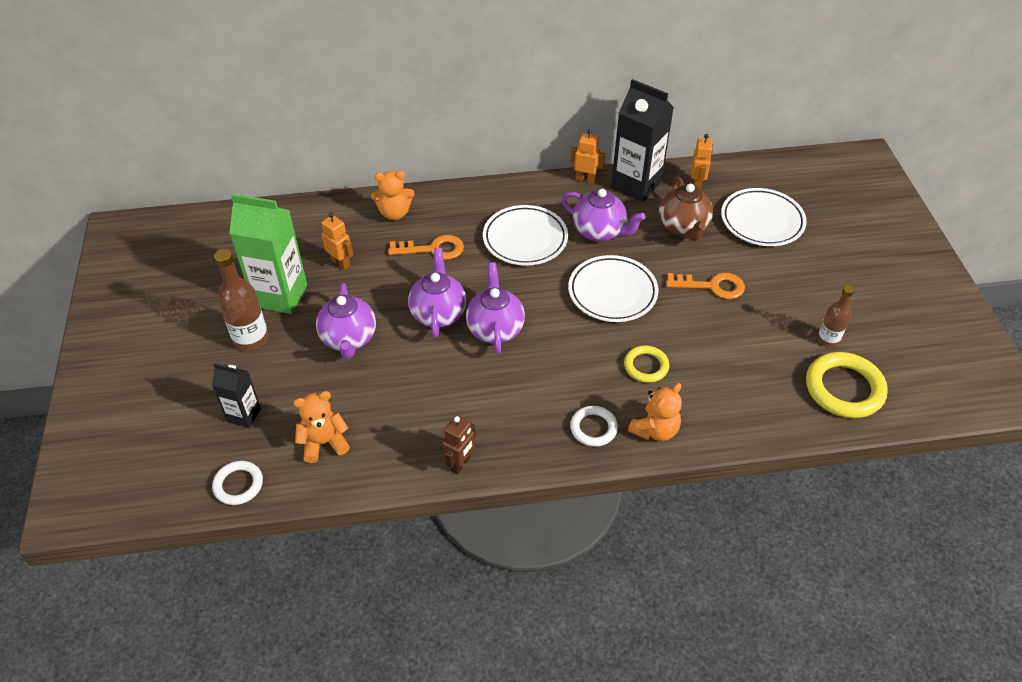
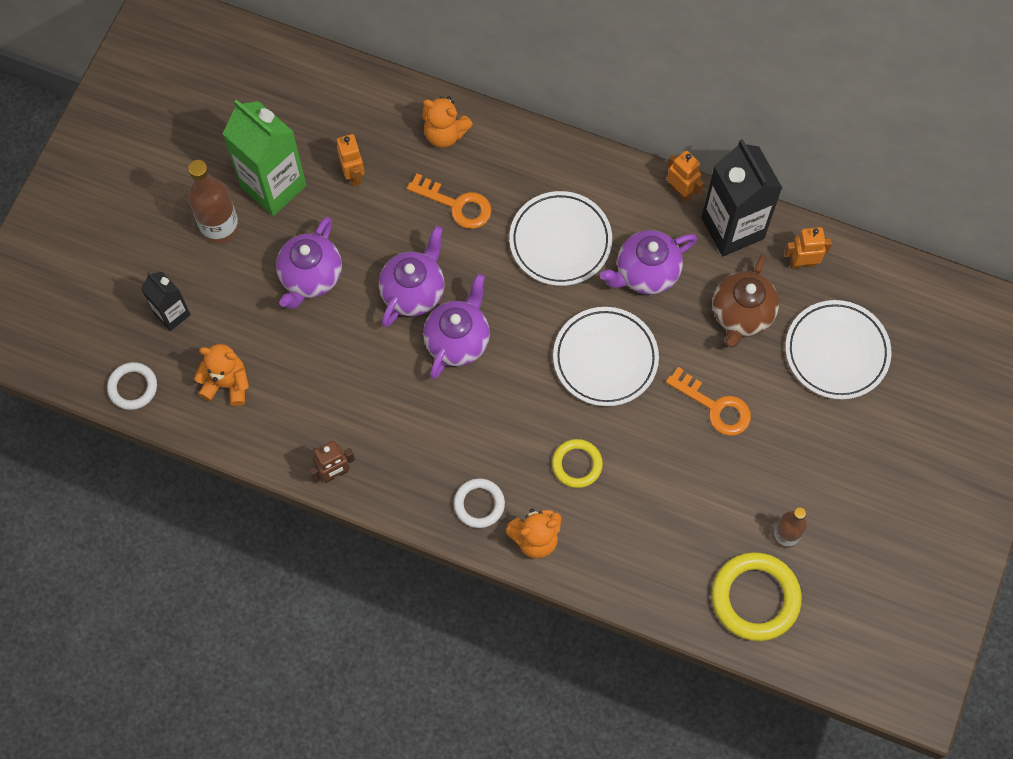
camera: 30 degrees right, 20 degrees up
(599, 232) = (646, 273): purple teapot -> purple teapot turned 90 degrees clockwise
(697, 184) = (802, 263): orange robot -> orange robot turned 135 degrees counterclockwise

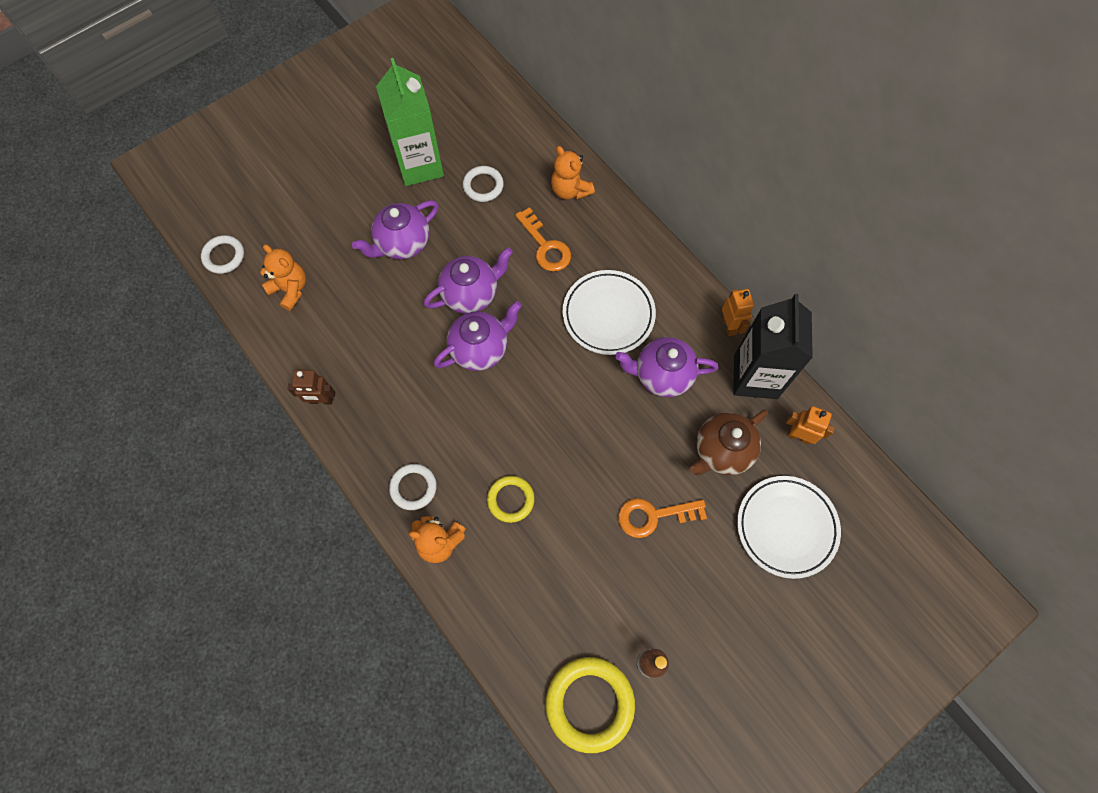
camera: 30 degrees right, 0 degrees up
(172, 314) = (287, 218): black carton -> none
(220, 227) = (363, 175): brown bottle -> none
(353, 174) = (483, 186): orange robot -> white ring
(605, 359) = (587, 426): white plate -> none
(715, 407) = (653, 516): orange key -> orange key turned 105 degrees clockwise

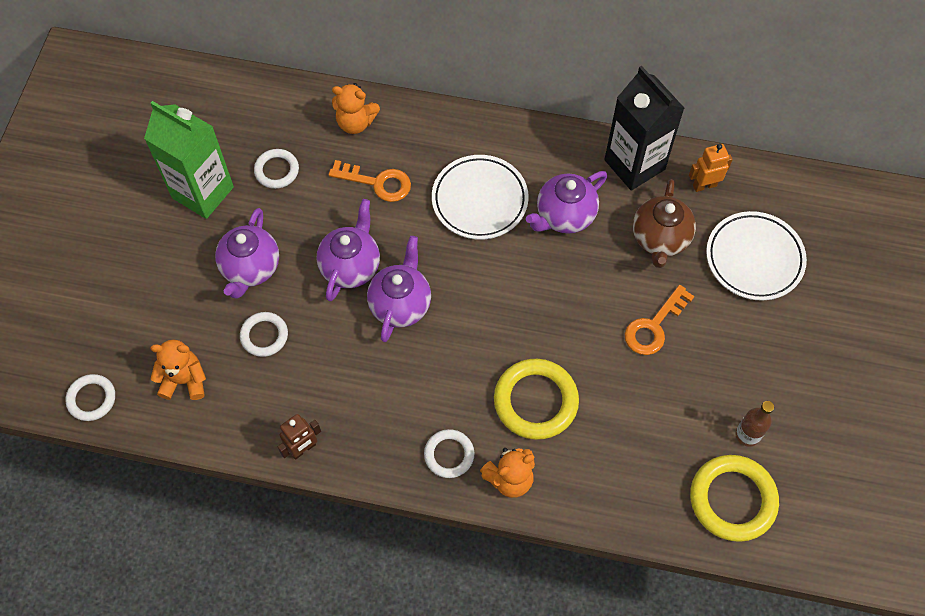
camera: 40 degrees left, 5 degrees down
(368, 299) = (264, 336): none -> white ring
(510, 499) = (535, 401): yellow ring -> yellow ring, size x1.72
(729, 325) = (581, 140): orange robot -> none

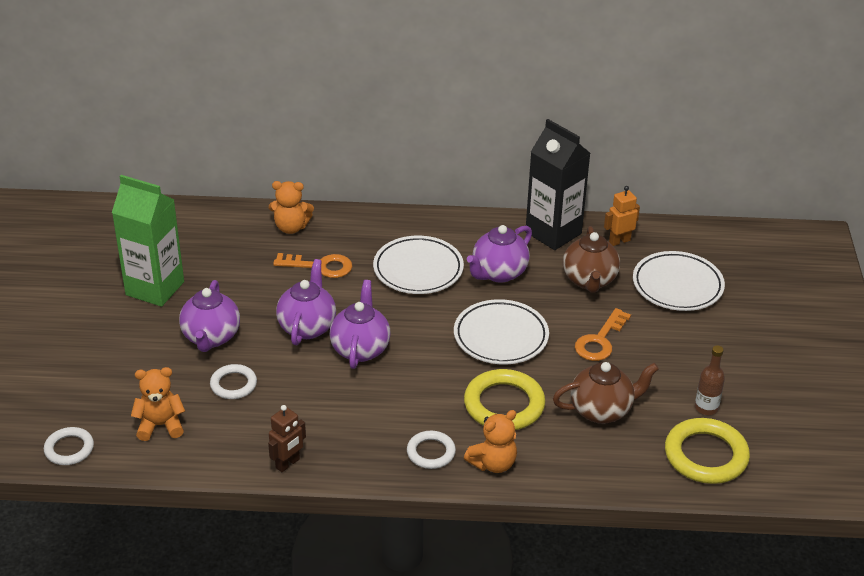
camera: 10 degrees left, 25 degrees down
(277, 170) = (223, 267): white ring -> none
(550, 306) = (501, 336): none -> white plate
(636, 423) = (602, 410): none -> brown teapot

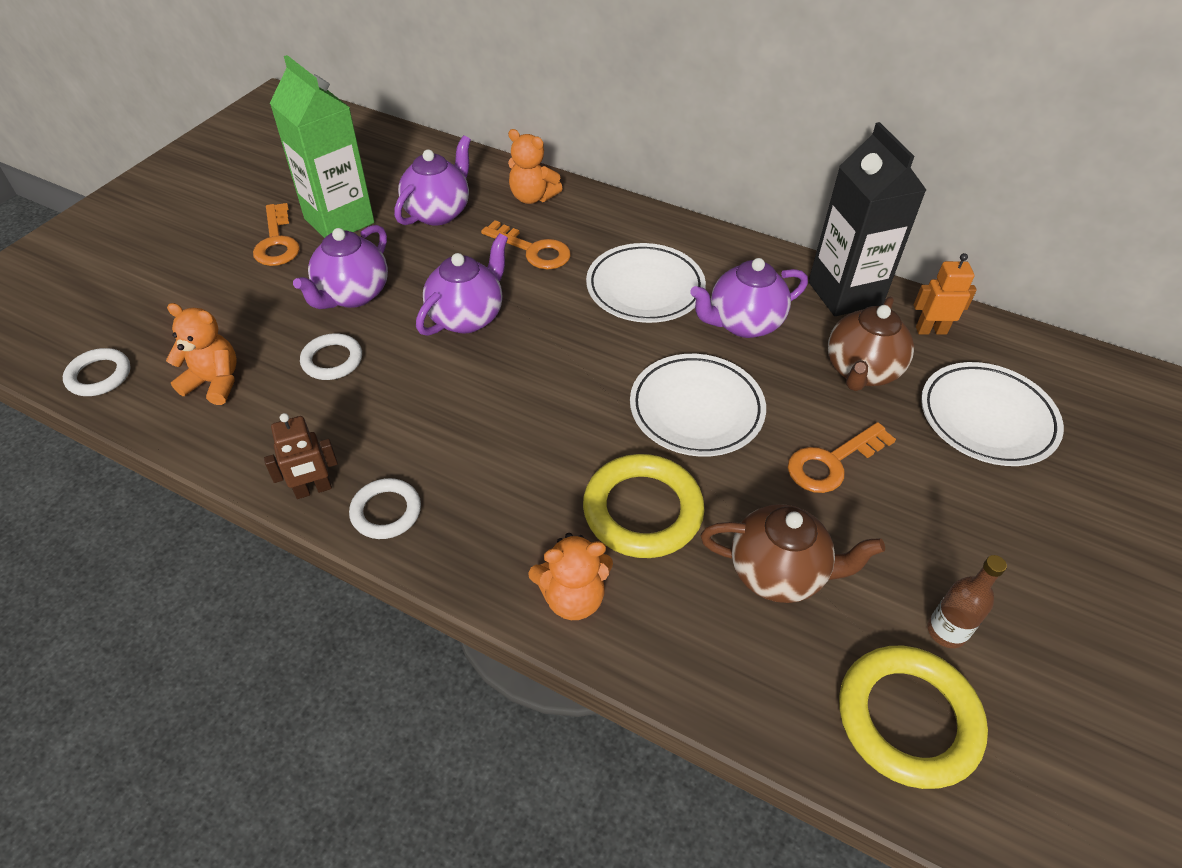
camera: 25 degrees right, 10 degrees up
(118, 318) = (277, 242): none -> orange key
(360, 349) = (509, 366): purple teapot -> purple teapot (438, 213)
(431, 452) = (500, 545): white ring -> white ring (386, 511)

